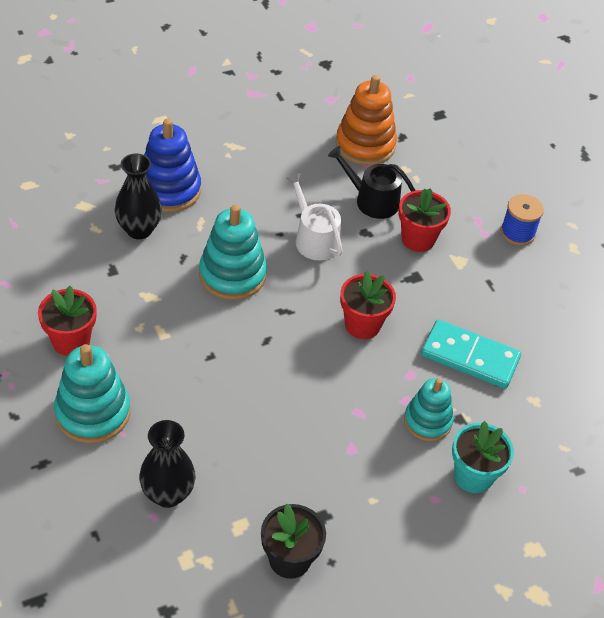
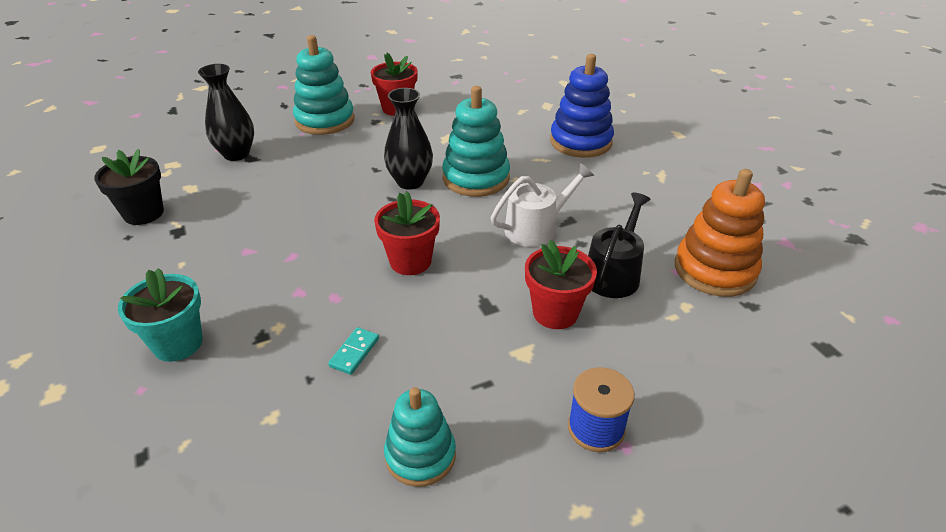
camera: 95 degrees right, 10 degrees down
(139, 230) = (525, 130): black vase -> black vase (410, 182)
(427, 421) = (266, 308): turquoise stacking toy -> turquoise stacking toy (420, 455)
(470, 357) = (354, 352): turquoise domino -> turquoise domino, size x0.45

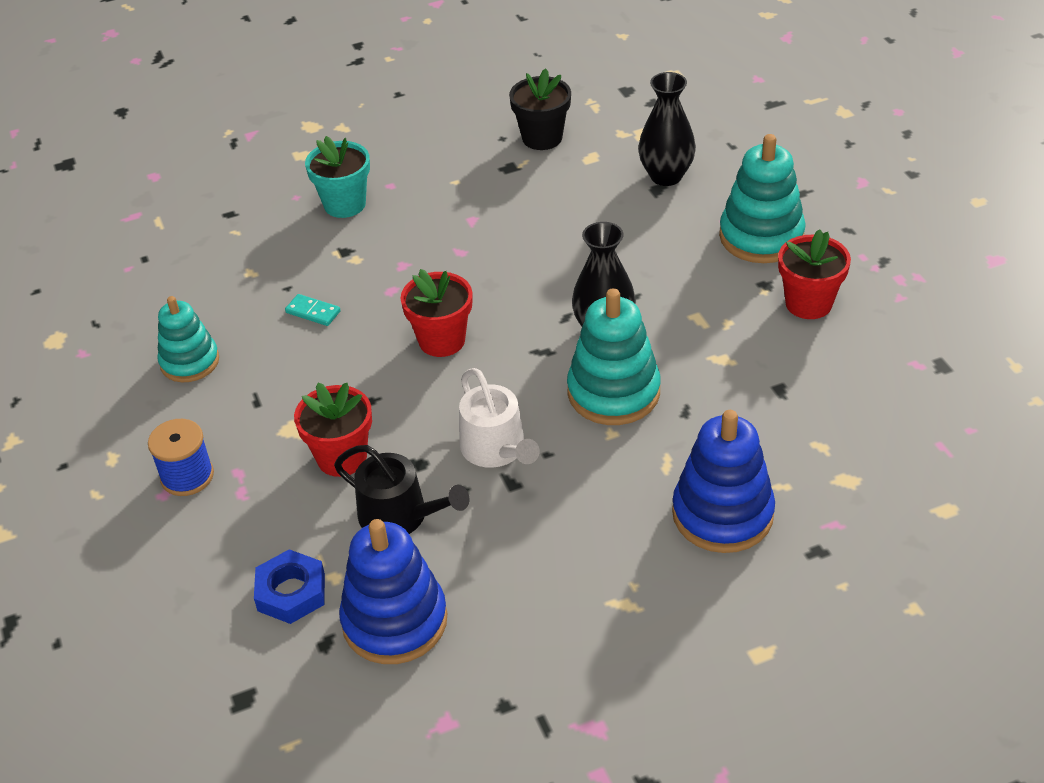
camera: 95 degrees right, 5 degrees up
(711, 330) = (291, 592): none -> blue nut
(714, 270) = (395, 621): orange stacking toy -> blue stacking toy

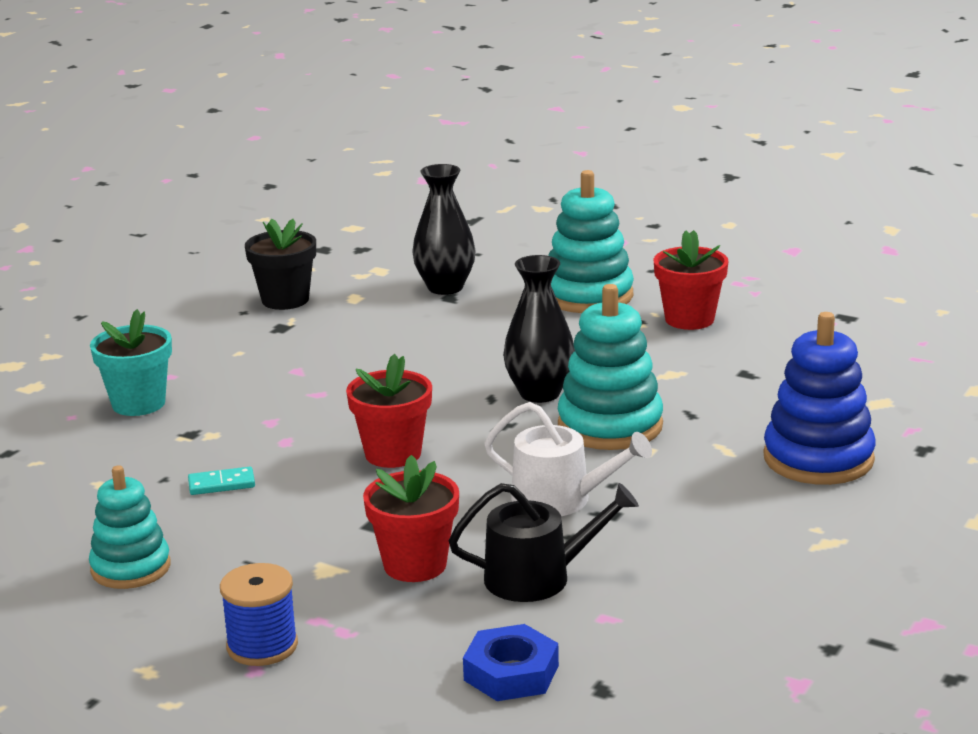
camera: 40 degrees left, 20 degrees down
(395, 621) = (645, 644): blue stacking toy -> none

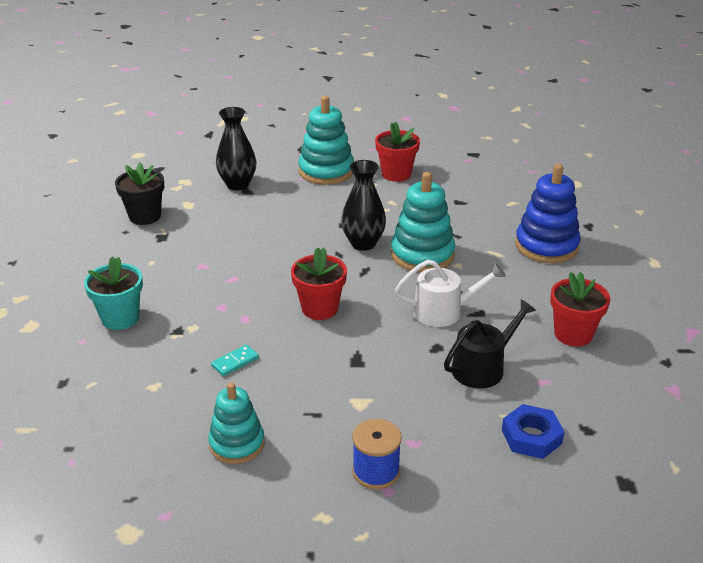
camera: 30 degrees left, 10 degrees up
(415, 565) = (408, 382): red flower pot -> red flower pot (573, 334)

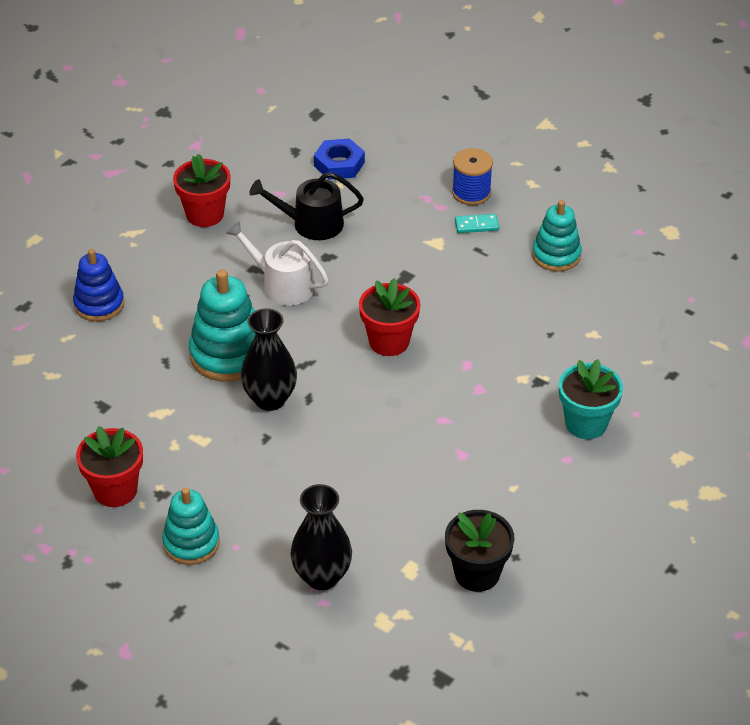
camera: 145 degrees left, 10 degrees up
(235, 362) = (508, 324): turquoise domino -> turquoise domino (476, 225)
(326, 171) = (191, 543): turquoise stacking toy -> turquoise stacking toy, size x0.67
(546, 246) = (99, 304): blue stacking toy -> blue stacking toy, size x0.67

